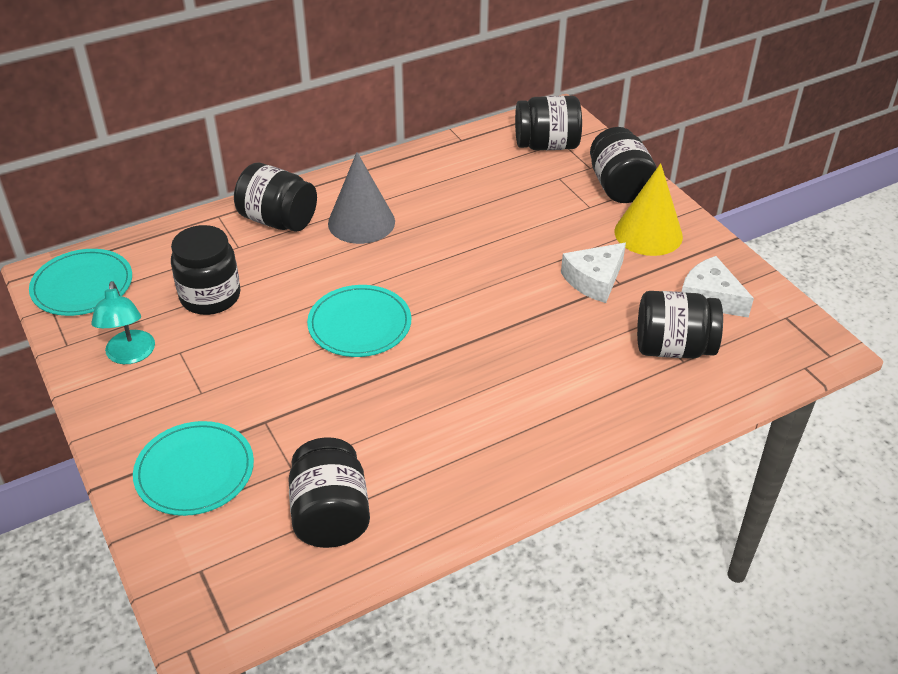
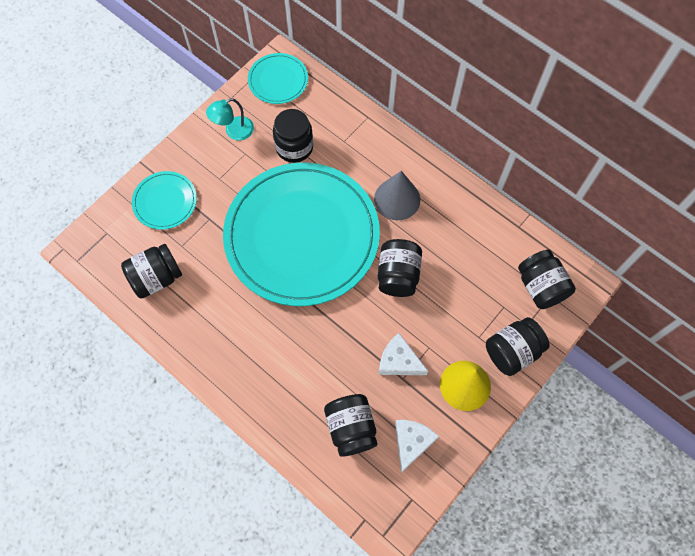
camera: 70 degrees right, 25 degrees up
(278, 220) = (378, 151): black jar -> black jar (398, 275)
(359, 324) = (302, 236): turquoise plate -> turquoise plate, size x2.36

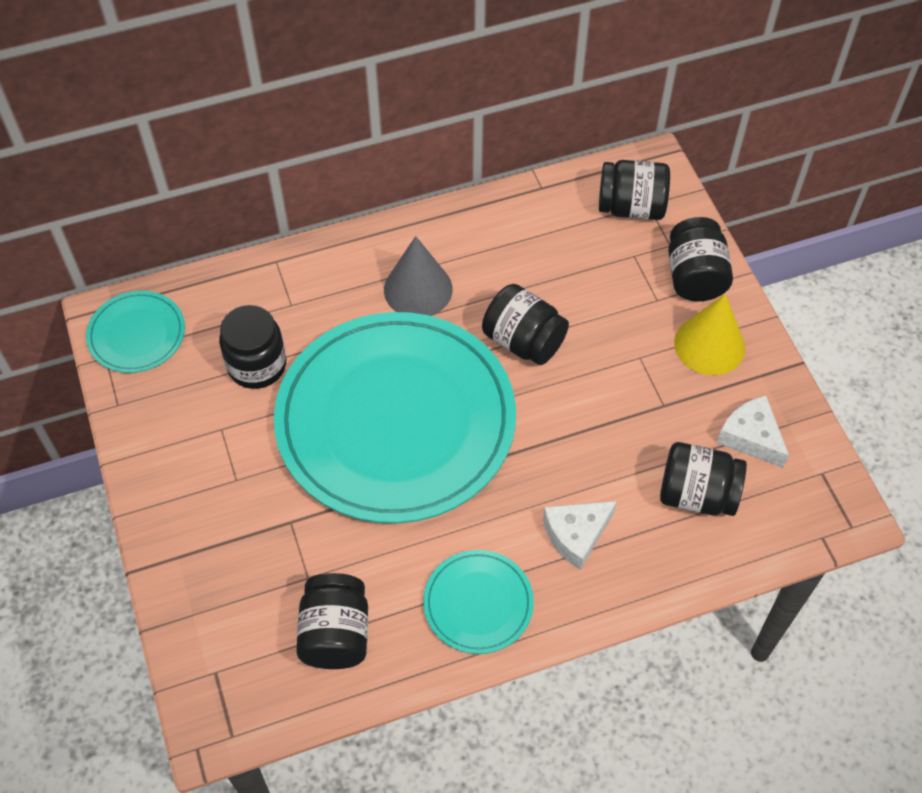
camera: 60 degrees left, 10 degrees down
(165, 201) = (221, 567): turquoise plate -> turquoise plate (478, 603)
(234, 131) = (175, 426): turquoise lamp -> none
(399, 361) = (639, 398): white cheese -> white cheese (576, 535)

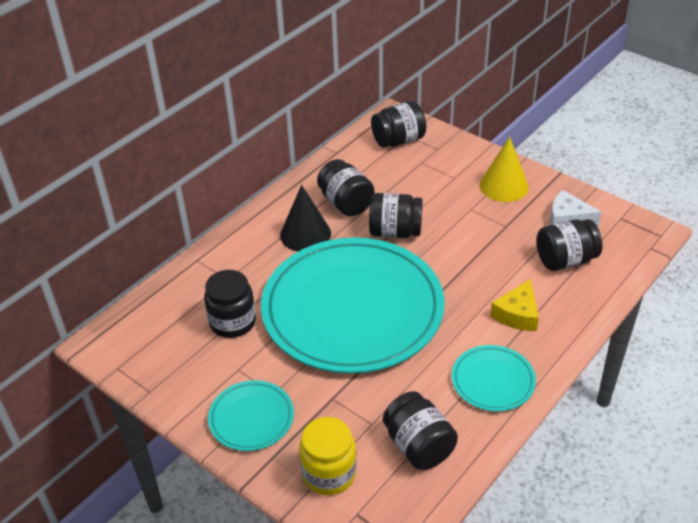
camera: 30 degrees left, 15 degrees down
(137, 334) = (130, 344): turquoise plate -> turquoise plate (251, 417)
(222, 609) = (329, 473): none -> yellow jar
(418, 289) = (305, 234): grey cone -> black cone
(576, 535) = (517, 314): white cheese -> yellow cheese
(694, 277) = (465, 158): black jar -> black jar (346, 203)

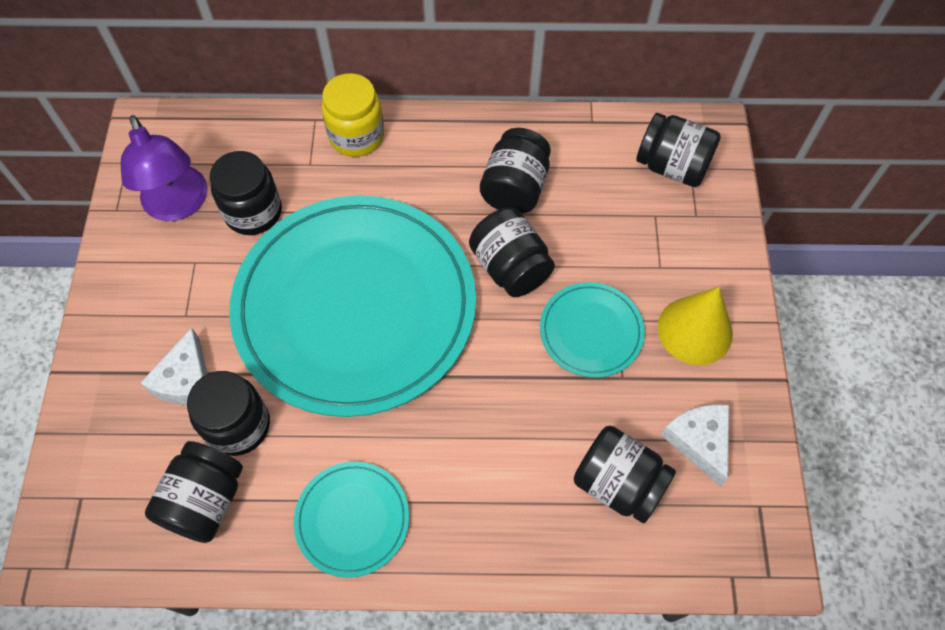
camera: 50 degrees right, 20 degrees up
(184, 356) = (178, 205): none -> purple lamp
(251, 417) = (140, 318): turquoise plate -> turquoise plate (591, 331)
(305, 234) = (432, 185): black cone -> none
(322, 415) = (186, 380): none -> white cheese
(329, 473) = (115, 438): yellow jar -> yellow jar (356, 136)
(381, 404) = (238, 425): none -> black jar
(517, 314) = (478, 483): yellow cheese -> none

